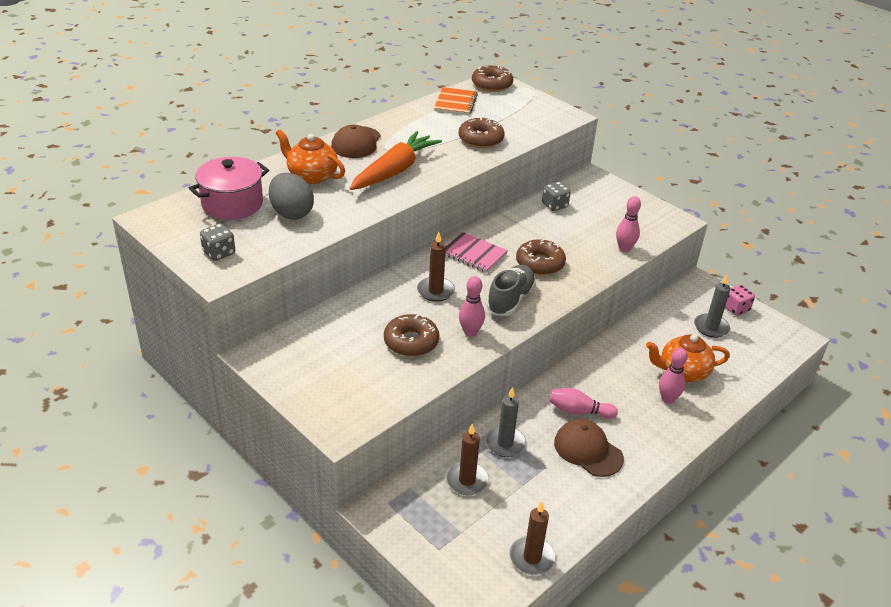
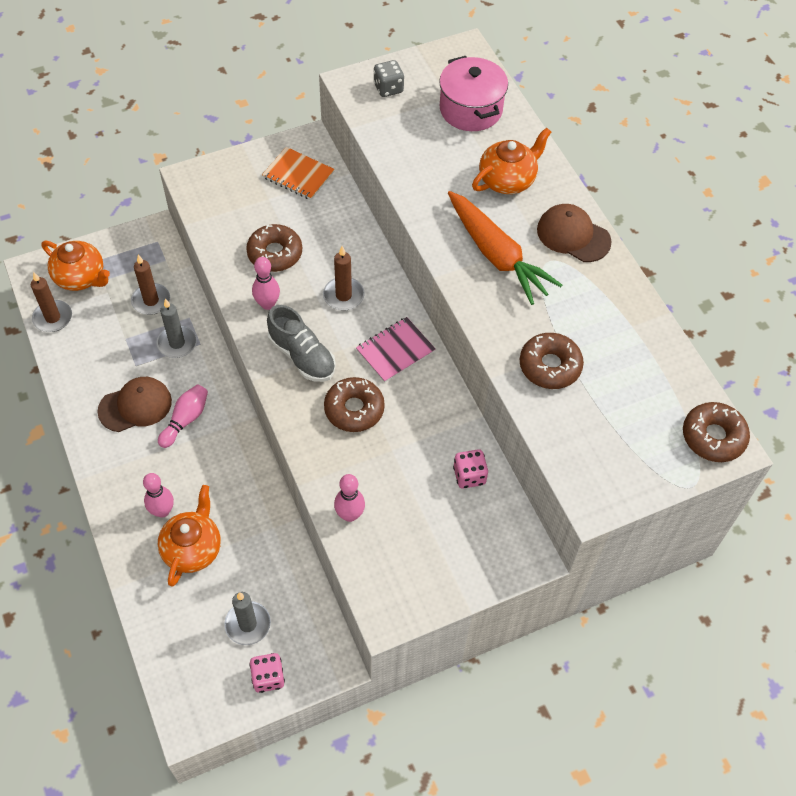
camera: 110 degrees right, 20 degrees up
(291, 213) = (438, 150): grey egg -> none
(455, 103) = (660, 371): orange notebook -> orange notebook (298, 175)
(467, 554) = (81, 277): none -> orange teapot
(554, 205) = (469, 476): grey dice -> pink dice

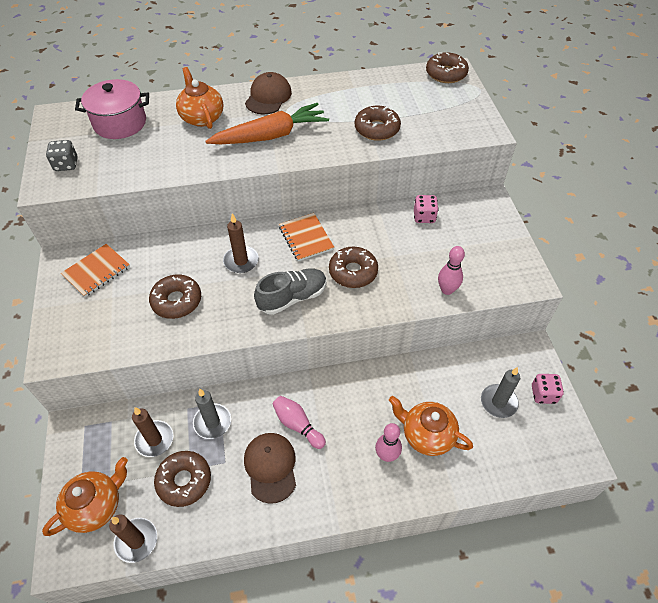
camera: 75 degrees left, 5 degrees down
(112, 337) = (184, 481): none -> brown donut
(267, 304) = (230, 314): pink bowling pin -> none
(395, 351) = (306, 238): pink notebook -> orange notebook
(573, 235) = (268, 97): brown cap -> brown cap turned 150 degrees clockwise

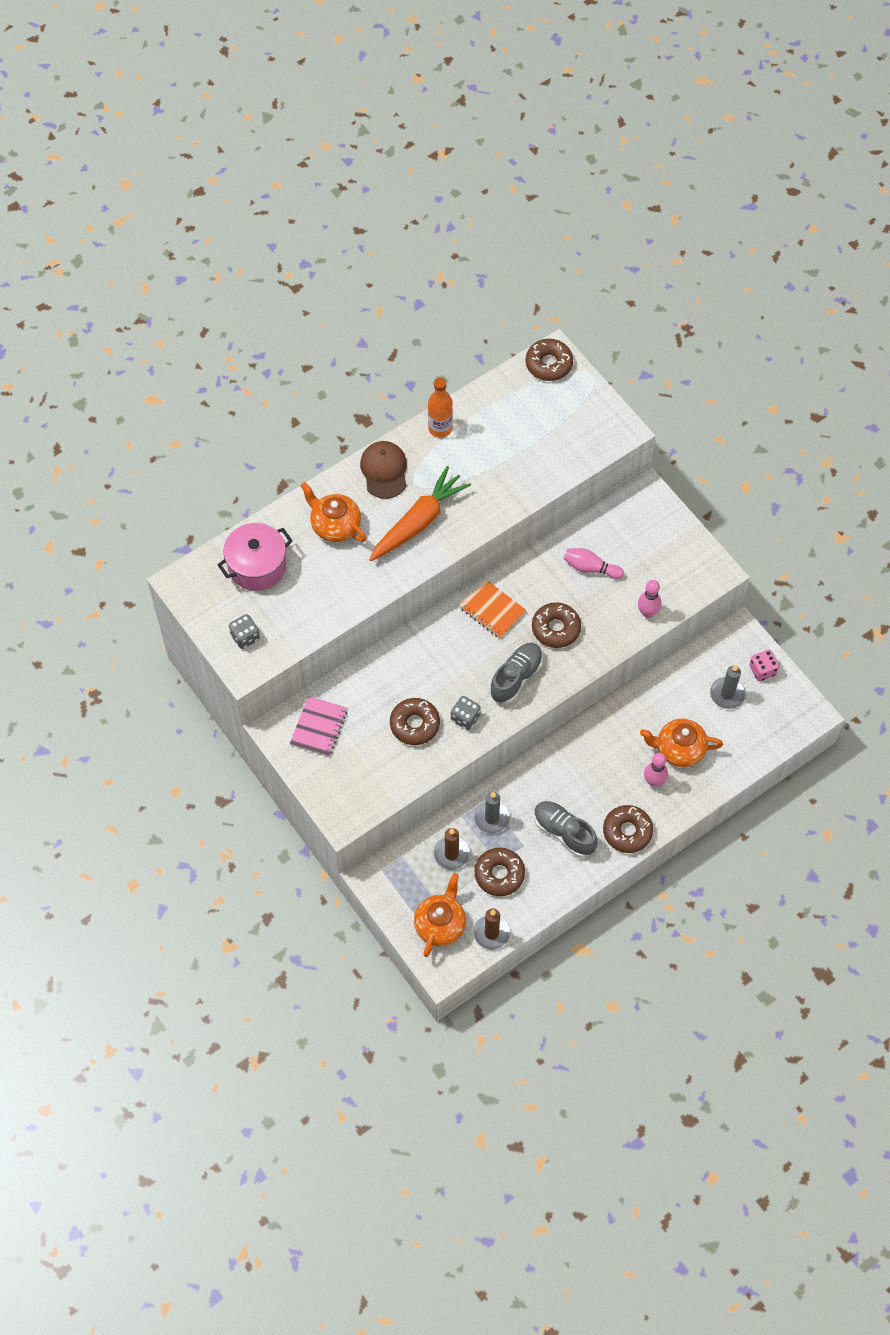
camera: 25 degrees left, 10 degrees up
(96, 271) = (319, 727): orange notebook -> pink notebook
(224, 313) = (465, 718): none -> grey dice
(241, 261) = (446, 660): brown candle -> none
(270, 467) = (564, 832): brown cap -> grey shoe
(297, 425) = (566, 788): pink bowling pin -> pink bowling pin (590, 568)
(332, 86) = (440, 428): none -> orange bottle
(377, 129) = (516, 471): brown donut -> brown donut (627, 831)
(424, 217) = (591, 539): pink dice -> none

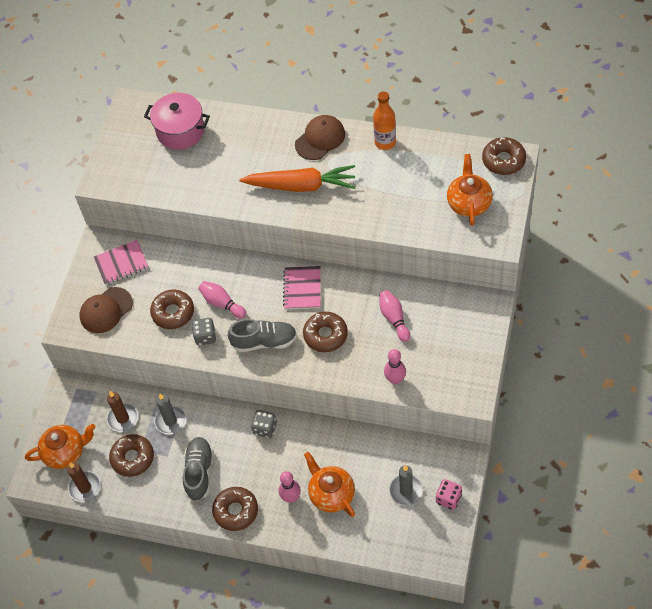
camera: 55 degrees right, 5 degrees down
(245, 637) = (123, 164): grey dice -> grey dice (265, 428)
(335, 525) = (251, 146): orange teapot -> orange teapot (469, 203)
(357, 775) = (106, 310): none -> brown cap
(444, 680) = (222, 303): none -> pink bowling pin
(492, 610) = (302, 289): orange notebook -> pink notebook

